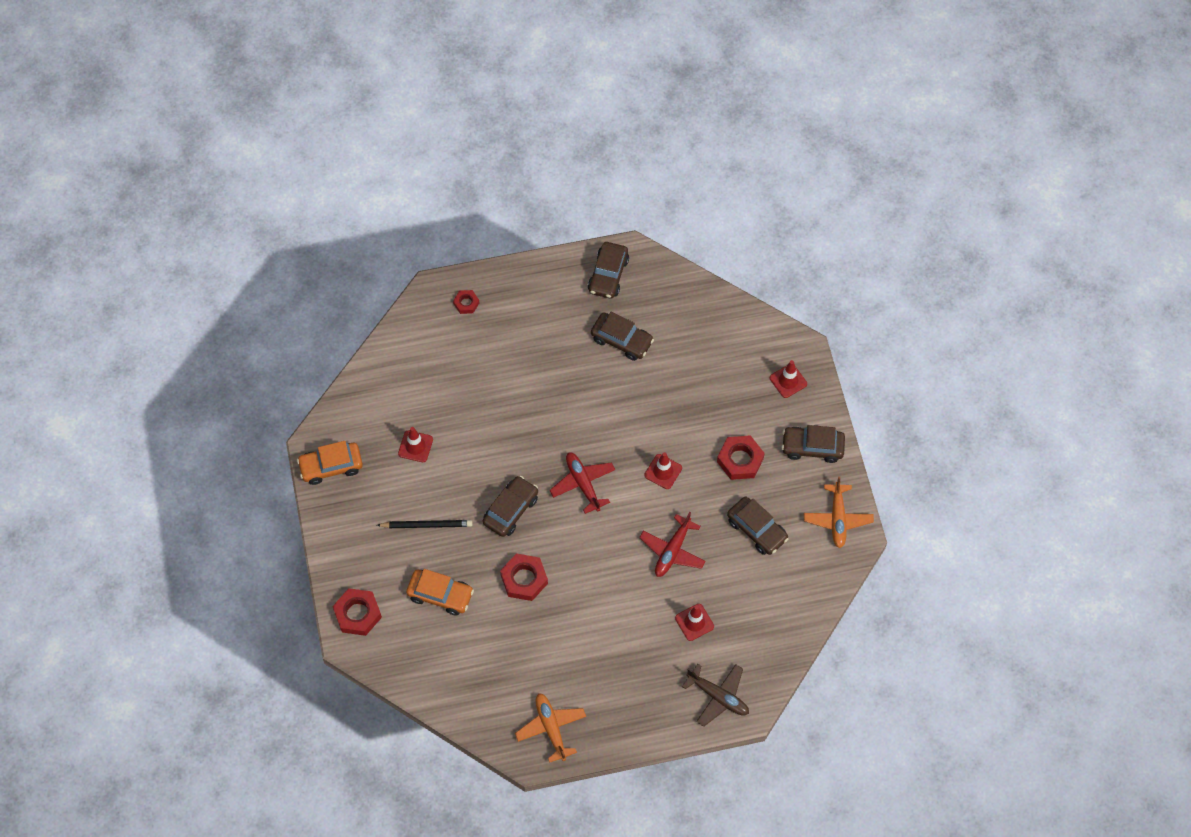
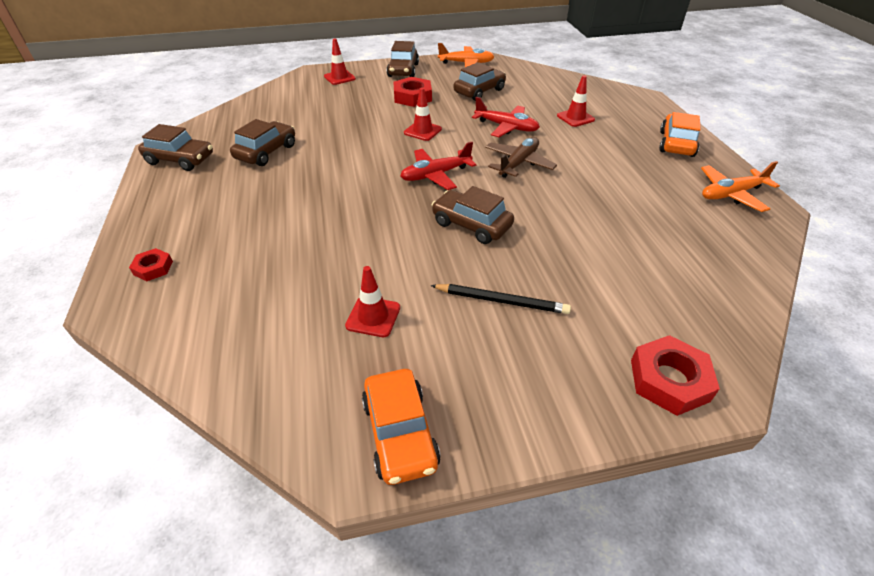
camera: 90 degrees left, 20 degrees down
(426, 525) = (501, 301): black pencil -> black pencil turned 105 degrees clockwise
(440, 595) = (604, 284): orange car -> orange car (676, 144)
(524, 579) = (560, 214): red nut -> none
(718, 696) = (641, 108): brown plane -> brown plane (518, 163)

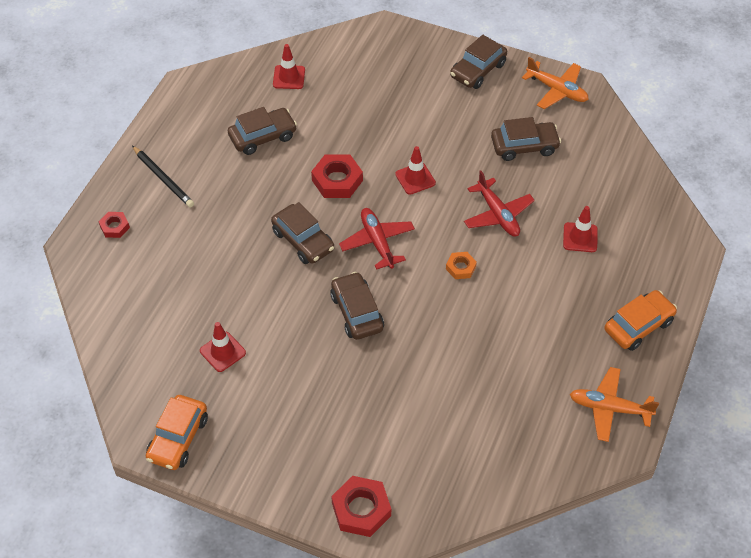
camera: 35 degrees right, 10 degrees up
(180, 160) = (191, 111): brown car -> brown car (303, 241)
(339, 78) = (403, 52): red traffic cone -> red traffic cone (289, 77)
(412, 97) = (449, 121): red nut -> red nut (337, 180)
(435, 175) = (377, 242): red plane -> red plane turned 60 degrees clockwise
(501, 301) = (314, 391): black pencil -> black pencil (163, 178)
(518, 163) = (460, 267): brown plane -> orange nut

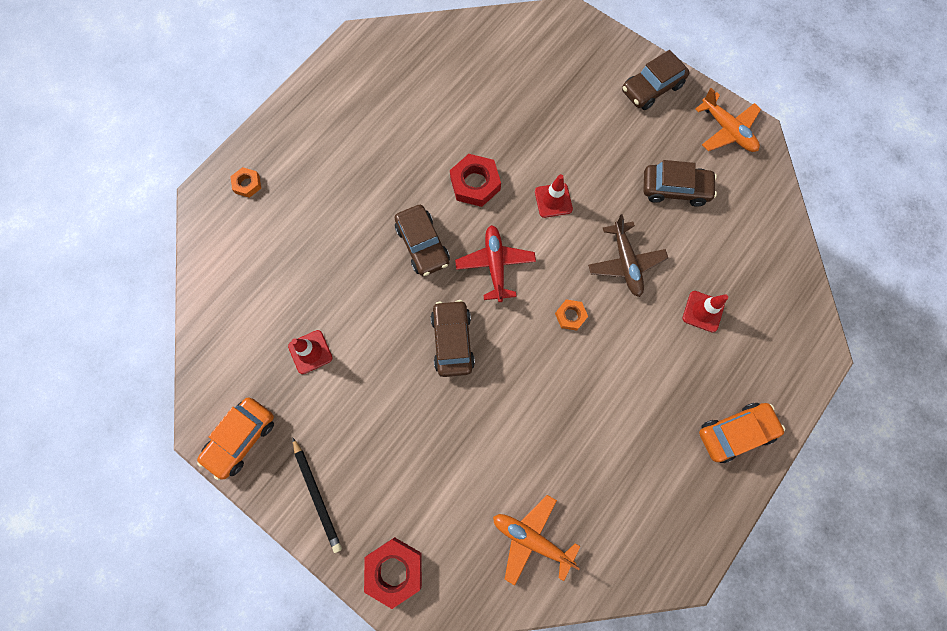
camera: 15 degrees right, 20 degrees up
(114, 227) = (247, 184): red nut -> orange nut
(163, 178) = (307, 140): black pencil -> black pencil (317, 495)
(263, 137) = (416, 116): brown car -> none
(289, 77) = (460, 53): red traffic cone -> none
(498, 214) = (625, 263): red plane -> brown plane
(609, 408) = (677, 523): orange plane -> orange plane (531, 538)

